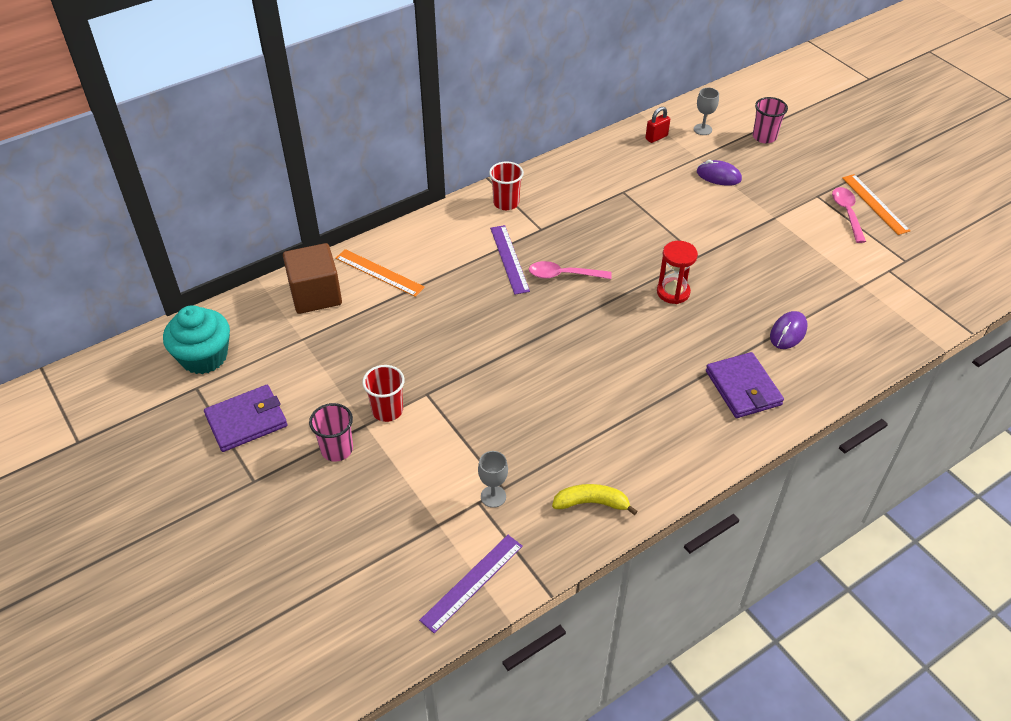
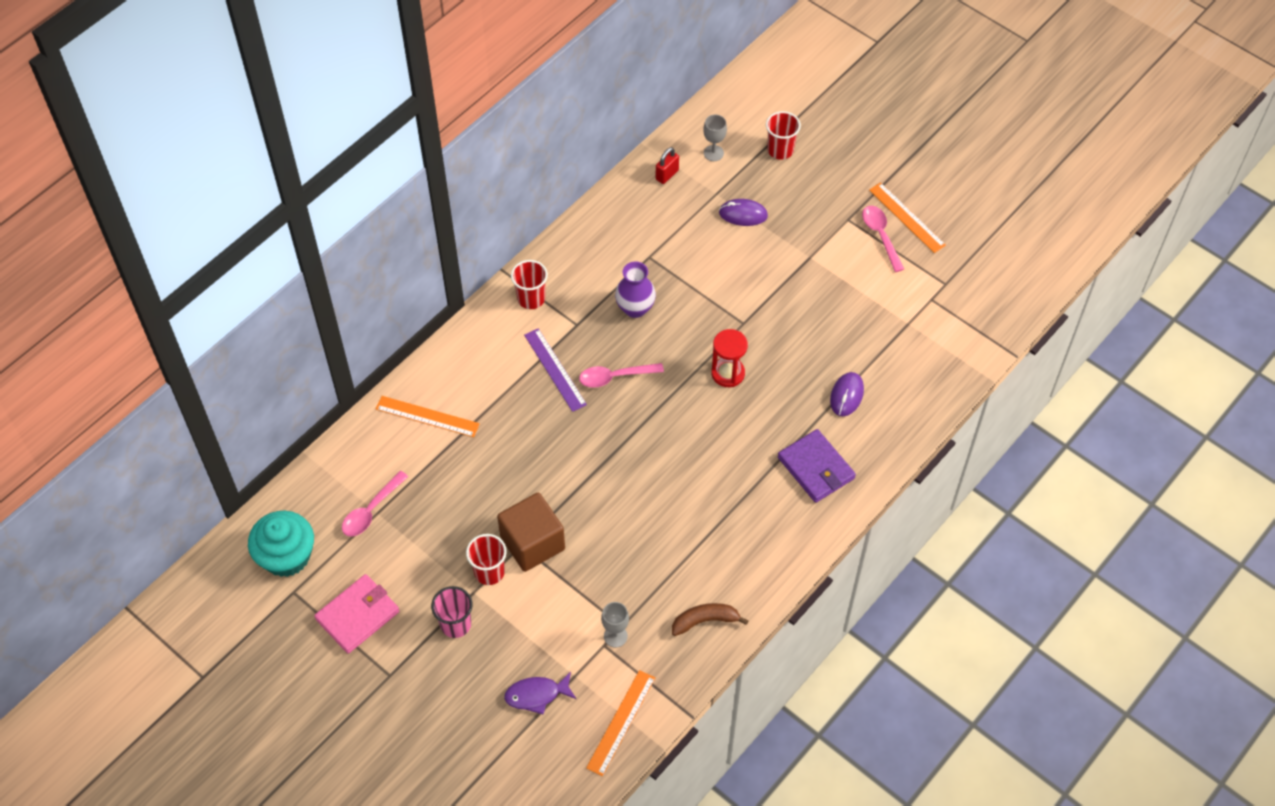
camera: 15 degrees left, 10 degrees up
(246, 420) = (358, 615): purple wallet -> pink wallet
(297, 336) = (371, 511): none -> pink spoon
(315, 295) = (371, 458): brown cube -> brown cube (532, 543)
(393, 534) = (536, 695): none -> purple fish
(472, 582) = (621, 722): purple ruler -> orange ruler
(591, 503) = (705, 621): yellow banana -> brown banana
(599, 227) = (635, 308): none -> purple vase
(764, 137) = (780, 150): pink cup -> red cup

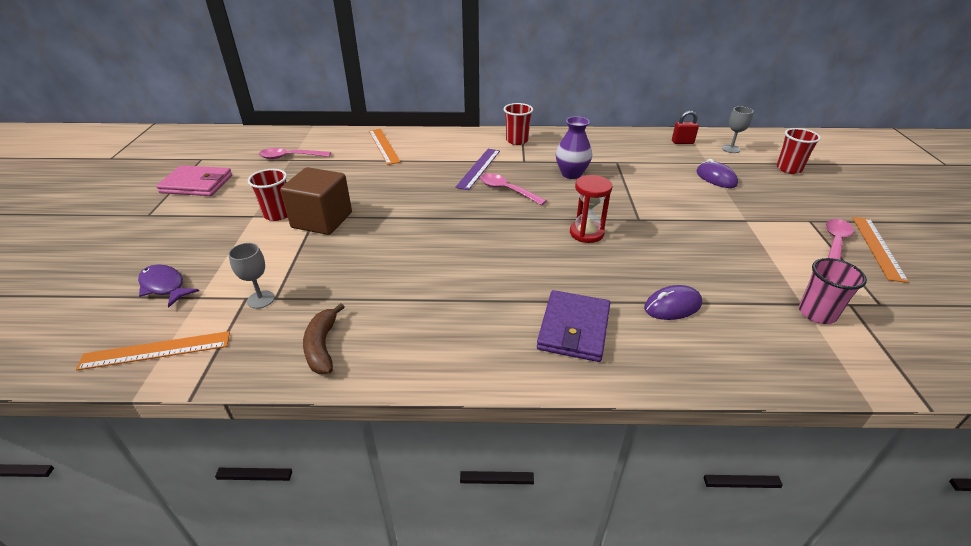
camera: 50 degrees right, 20 degrees down
(286, 556) = (228, 147): turquoise cupcake -> none
(456, 624) = (216, 221): pink cup -> pink cup (817, 313)
(705, 621) = (322, 346): brown banana -> brown banana turned 135 degrees counterclockwise

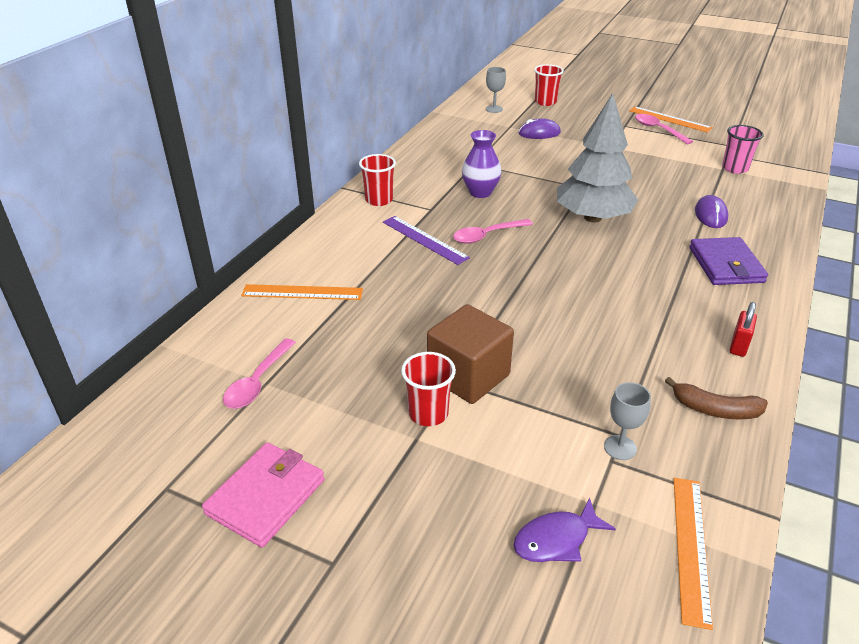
camera: 65 degrees left, 0 degrees up
(574, 329) = (726, 265): purple wallet -> purple wallet turned 45 degrees clockwise
(586, 233) = (592, 218): red hourglass -> grey tree
(682, 142) = (463, 123): red padlock -> red padlock (738, 346)

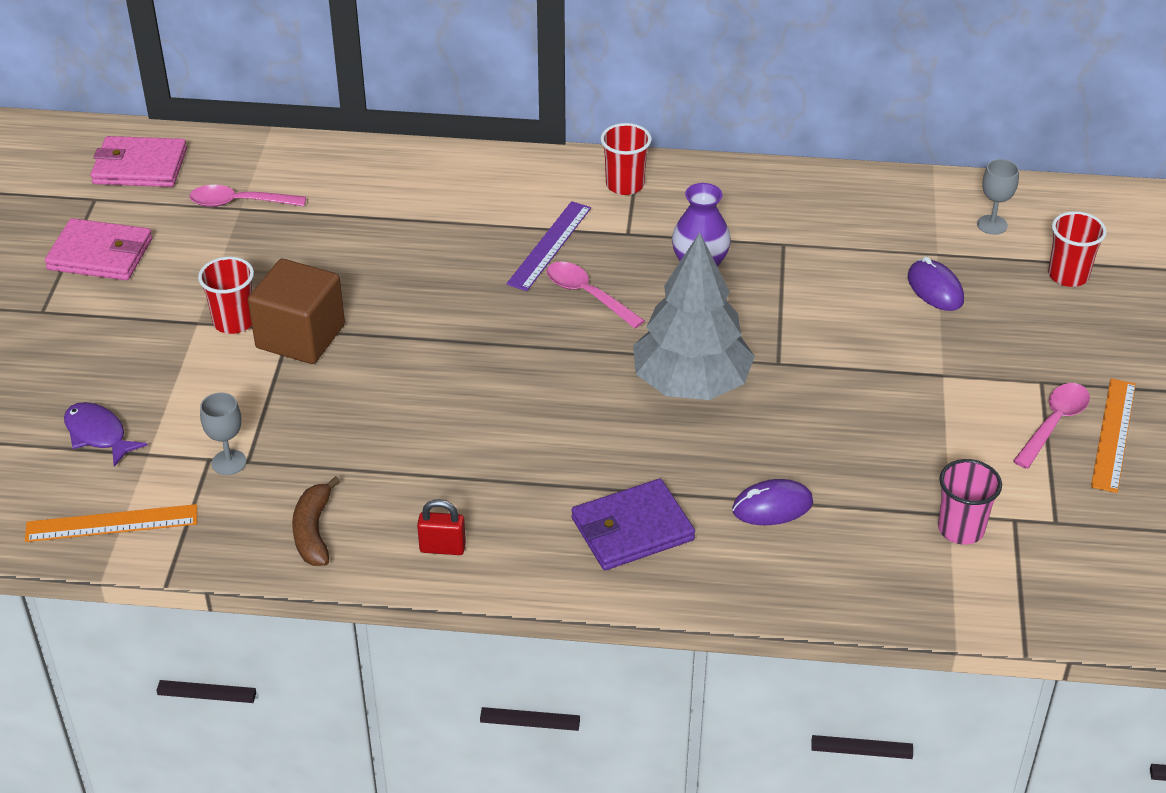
camera: 70 degrees right, 5 degrees up
(141, 443) = (140, 166): none -> pink wallet
(302, 292) = (395, 185): orange ruler -> none

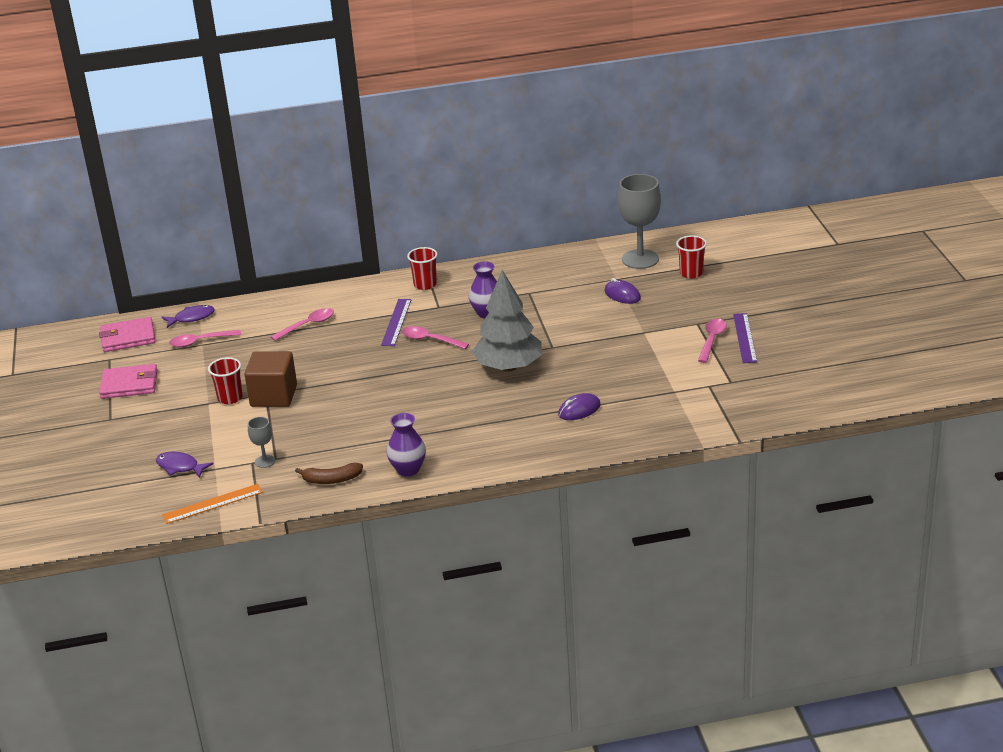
camera: 15 degrees left, 10 degrees down
(247, 155) = (191, 318): none -> purple fish
(313, 531) = (331, 480): brown banana -> brown banana turned 75 degrees counterclockwise
(412, 215) = (308, 325): none -> pink spoon
(442, 548) = (408, 470): red padlock -> purple vase
(632, 529) = (508, 437): purple wallet -> none
(961, 529) = (683, 396): pink cup -> none
(992, 225) = (640, 259): grey goblet -> grey goblet, size x2.10
(1113, 434) = (744, 338): orange ruler -> purple ruler

